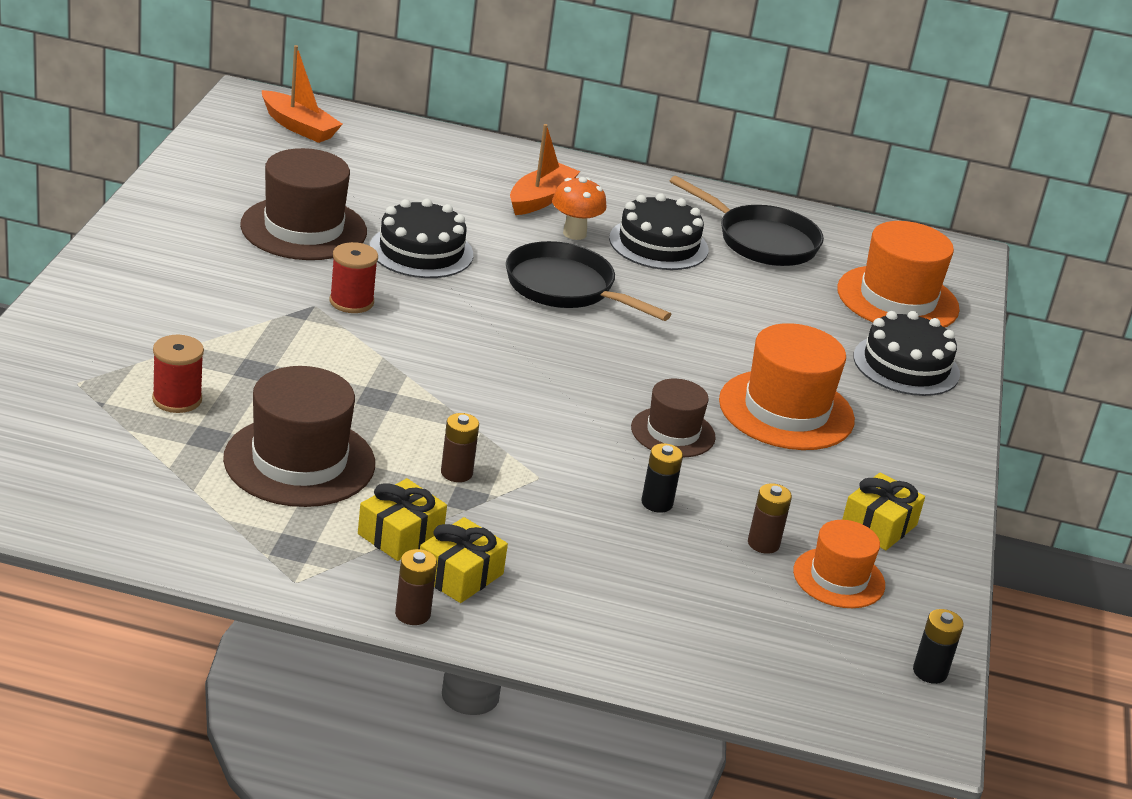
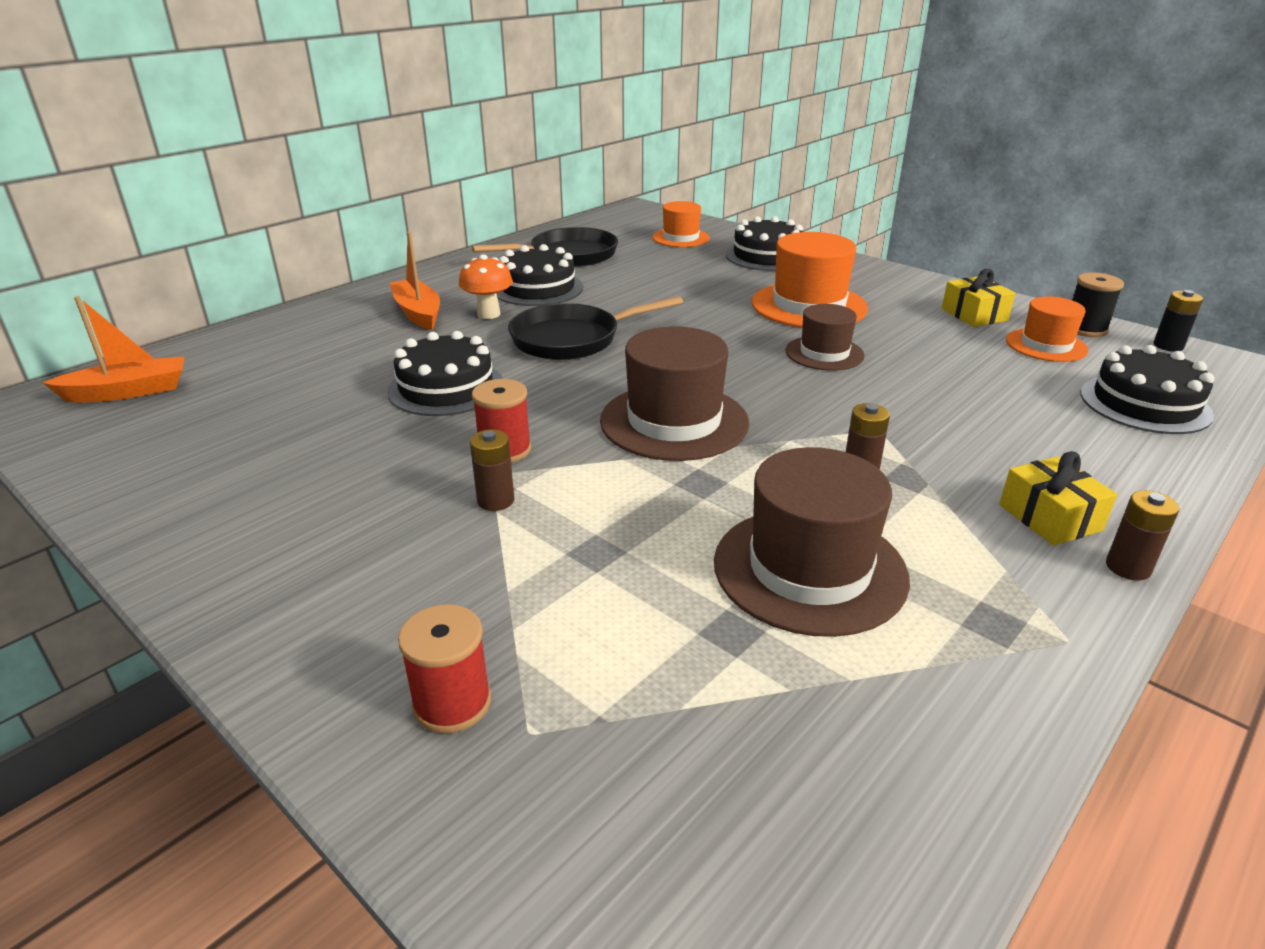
camera: 55 degrees left, 0 degrees up
(177, 399) = (628, 637): red spool -> red spool (452, 703)
(303, 228) = (332, 441): brown hat -> brown hat (674, 421)
(400, 534) = (972, 536): yellow gift -> none
(657, 503) = (931, 386): black battery -> none
(743, 643) = (1144, 404): none -> black cake
(763, 544) = (997, 360): brown battery -> brown battery (495, 500)
(897, 299) = (680, 238): orange hat -> orange hat, size x0.60
(919, 609) = (1085, 329): none -> black spool

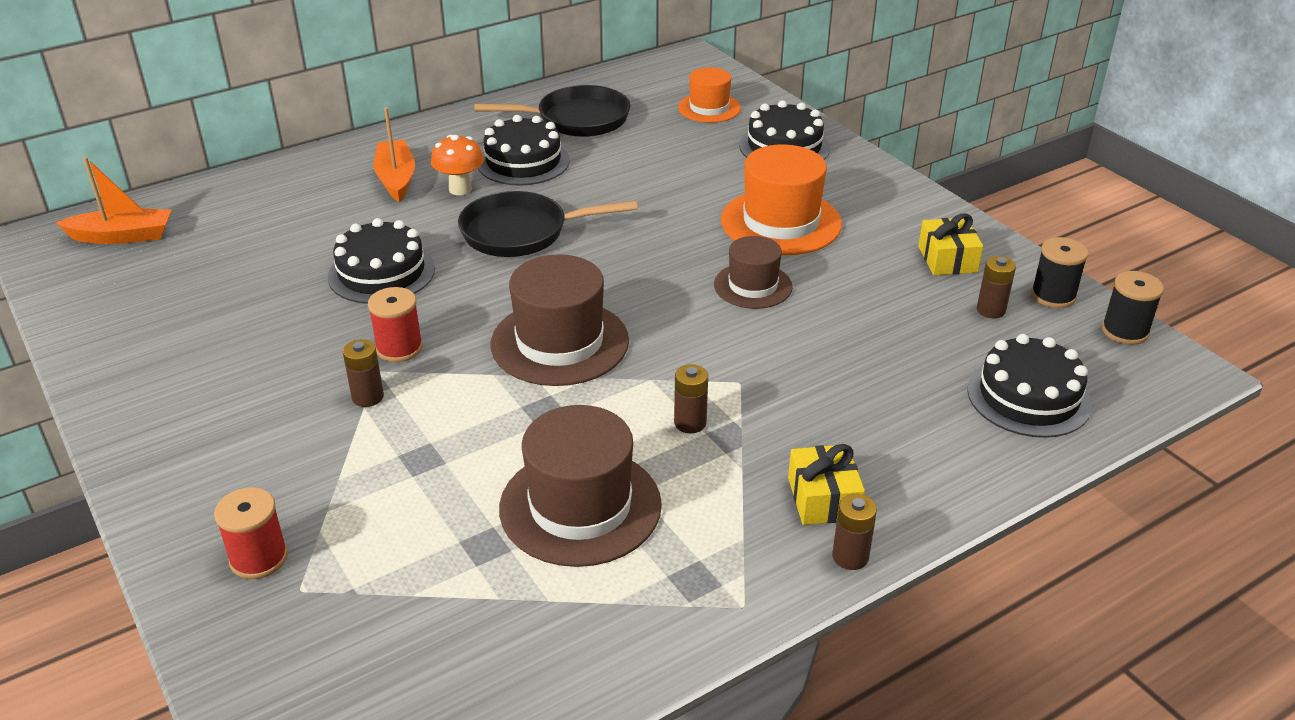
camera: 15 degrees right, 5 degrees up
(1046, 345) = (991, 310): orange hat -> brown battery
(1168, 346) = (1125, 331): black battery -> black spool

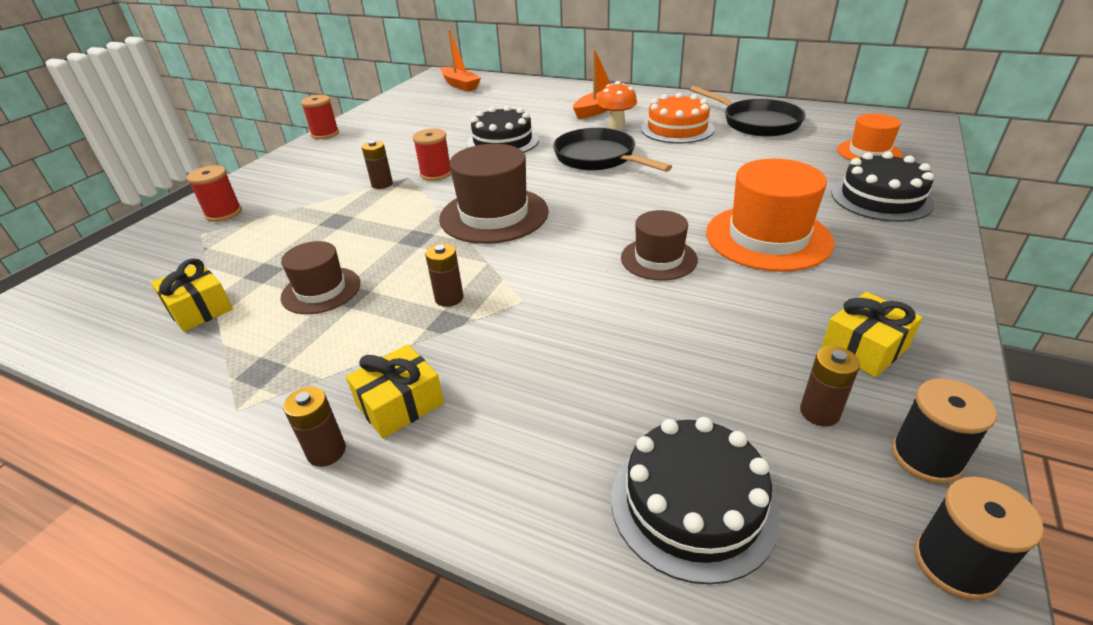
camera: 60 degrees right, 0 degrees up
(102, 405) = (325, 134): none -> red spool
(515, 614) = (199, 309): none -> yellow gift
(523, 162) = (677, 129): black cake -> orange cake
(580, 506) = (321, 290): brown hat -> brown hat, size x0.60

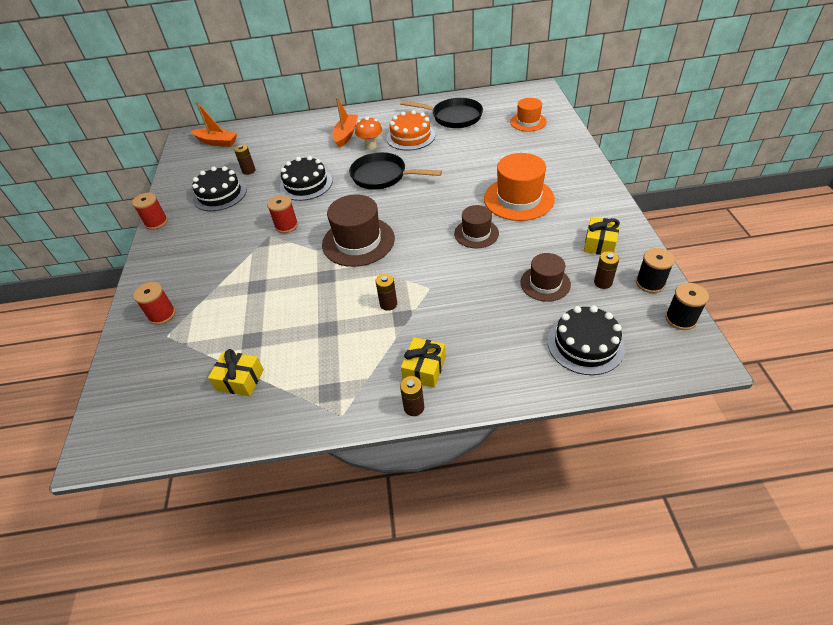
camera: 30 degrees left, 10 degrees up
(321, 290) = (306, 333): brown hat -> brown hat (545, 283)
(382, 184) = (256, 247): brown battery -> brown battery (248, 171)
(881, 198) = (553, 153): black cake -> black cake (220, 194)

